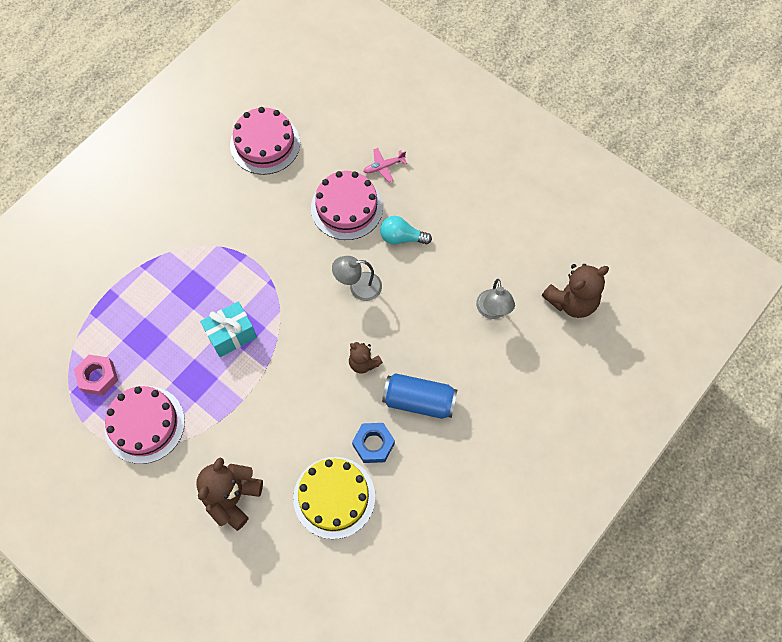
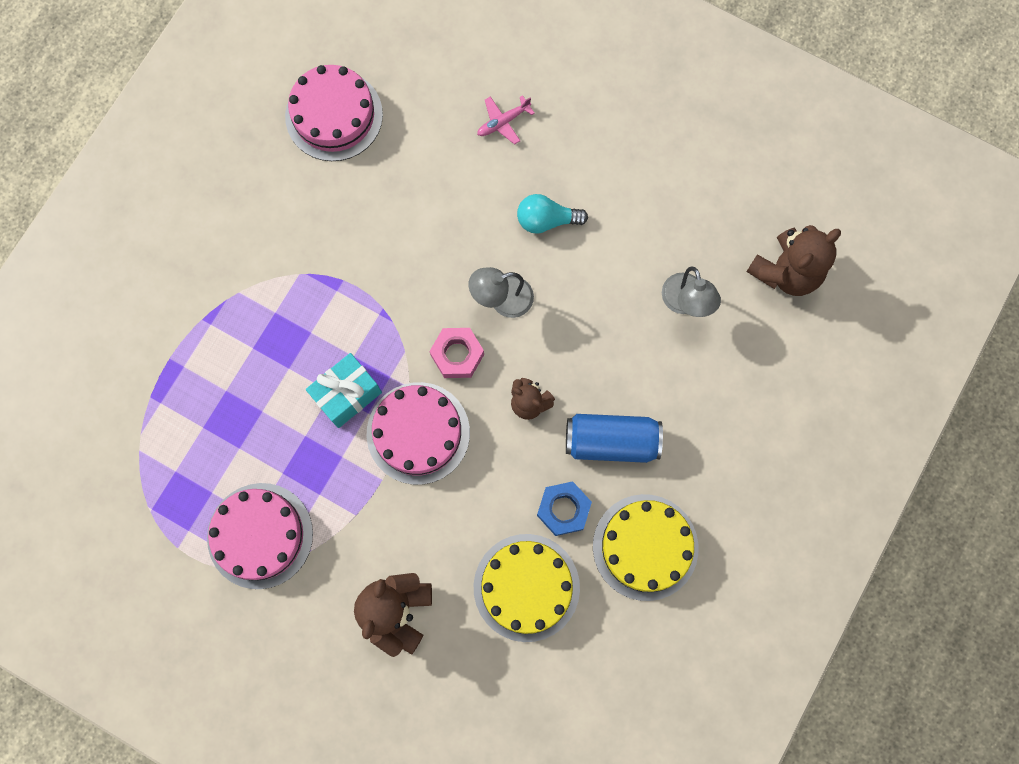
camera: 10 degrees left, 10 degrees up
(98, 377) = (183, 483): pink nut -> pink nut (457, 355)
(347, 207) = (464, 189): pink cake -> pink cake (418, 433)
(430, 483) = (645, 547): none -> yellow cake

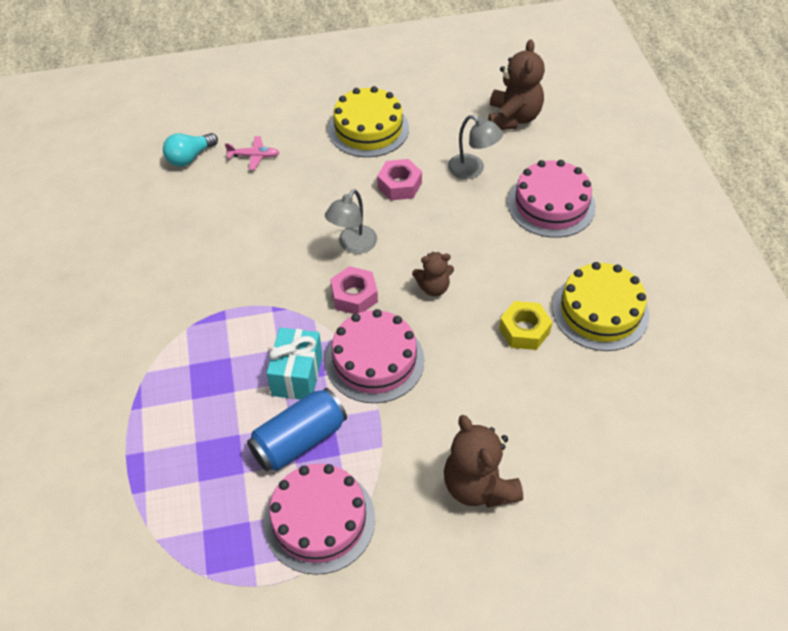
camera: 40 degrees left, 25 degrees down
(334, 115) = (125, 224): pink cake -> pink cake (551, 204)
(503, 122) = (254, 156): pink plane -> pink plane turned 105 degrees counterclockwise
(526, 587) = (552, 395): yellow cake -> yellow cake (368, 129)
(546, 220) = (337, 186): turquoise light bulb -> turquoise light bulb (190, 157)
(563, 509) = (524, 330): blue nut -> yellow nut
(602, 265) = (399, 185): none -> pink nut
(611, 441) = (511, 270): blue can -> blue can (299, 440)

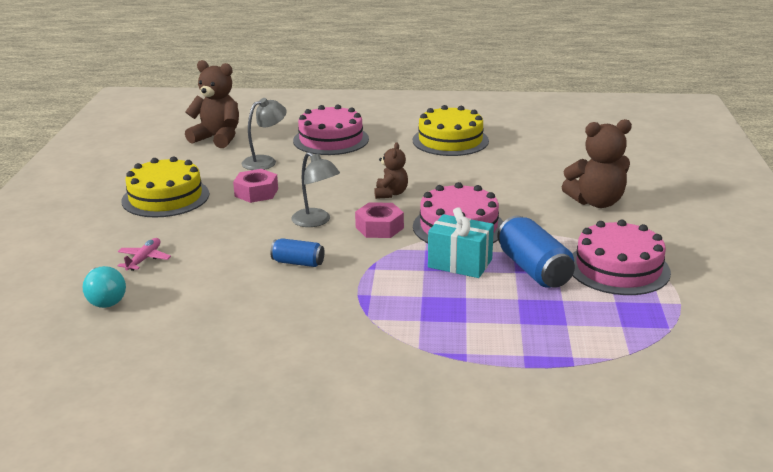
camera: 75 degrees left, 25 degrees down
(271, 254) = (298, 263): none -> blue can
(524, 330) = (455, 167): yellow nut -> none

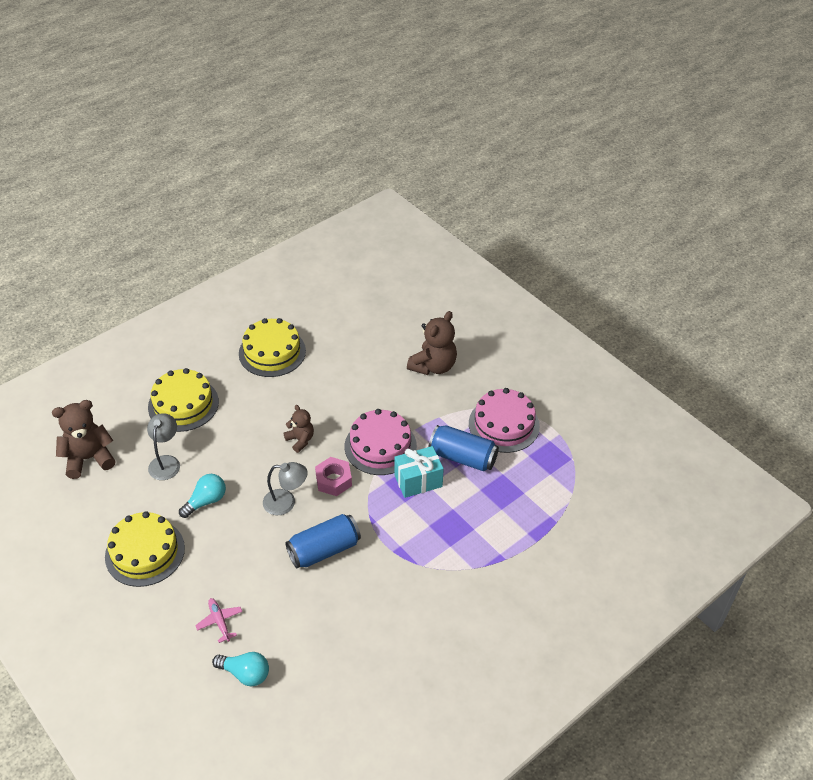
camera: 45 degrees left, 20 degrees up
(256, 192) = (206, 501): pink nut -> turquoise light bulb
(298, 263) = (324, 550): blue can -> blue can, size x1.76
(331, 140) = (183, 404): pink cake -> yellow cake

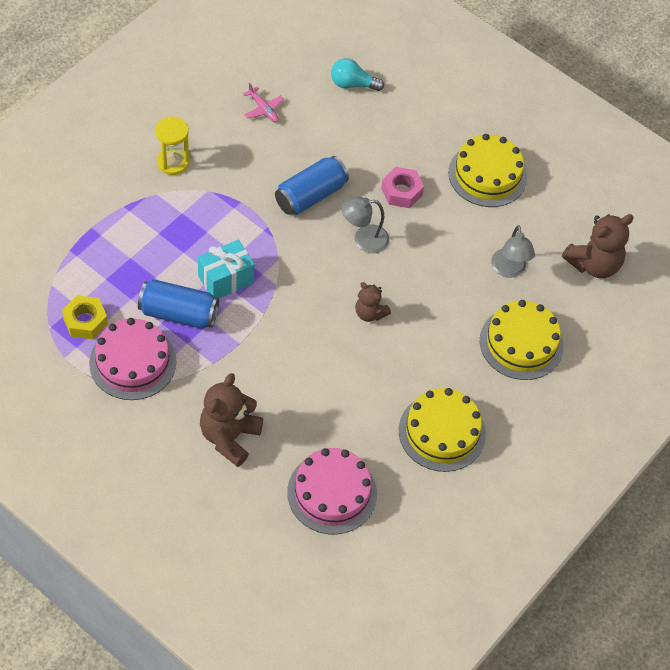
camera: 165 degrees right, 10 degrees up
(206, 501) = (448, 232): turquoise light bulb -> none
(219, 622) = (390, 122): pink plane -> pink plane (263, 109)
(333, 480) = (319, 270): pink nut -> pink nut (401, 192)
(380, 446) = (276, 316): pink cake -> pink cake (332, 493)
(453, 600) = (173, 162): none -> yellow hourglass
(542, 460) = (85, 321): none -> yellow nut

